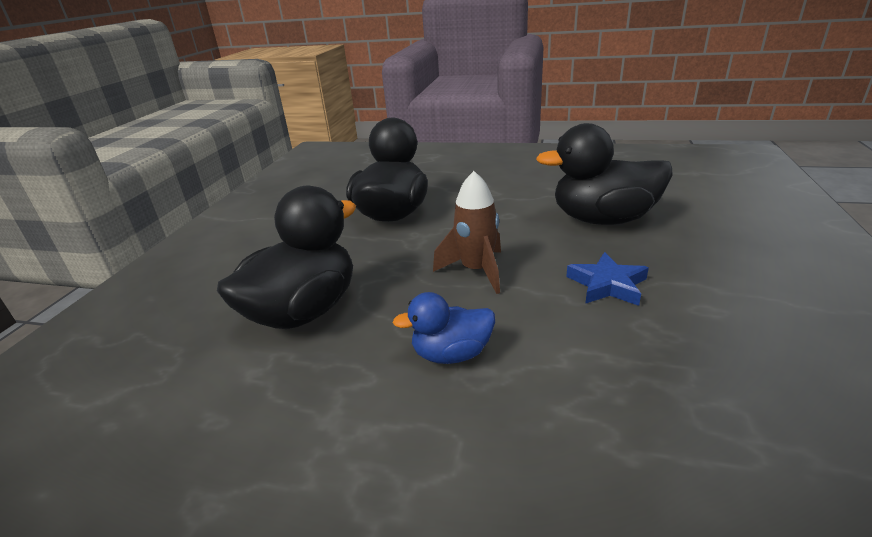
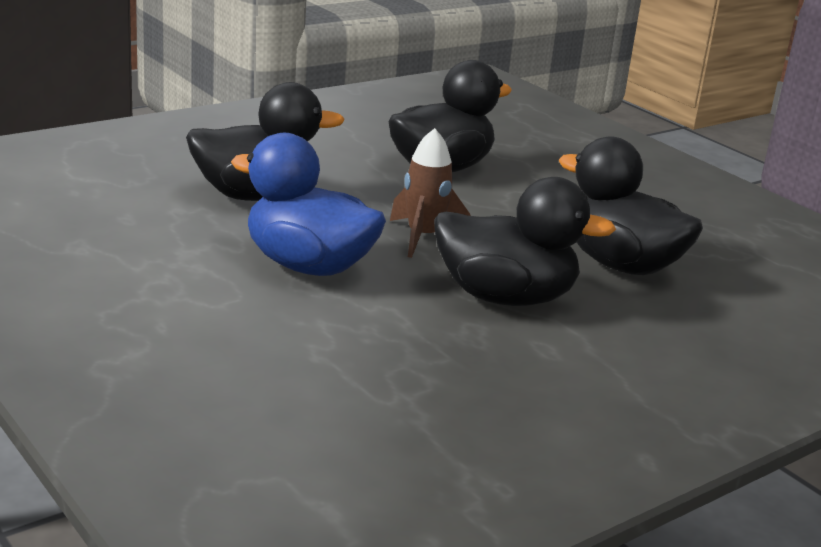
camera: 35 degrees right, 5 degrees down
(451, 354) = (308, 266): blue duck -> blue duck, size x1.86
(607, 285) = (505, 297): blue star -> black duck

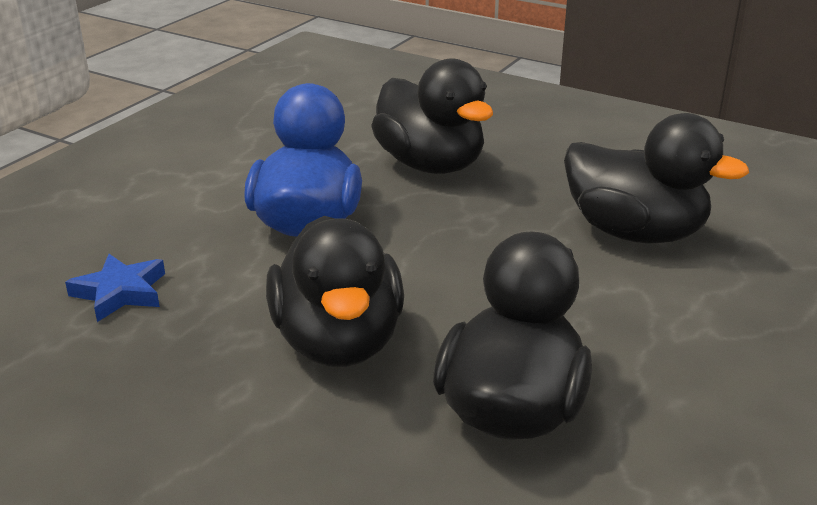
camera: 70 degrees right, 5 degrees up
(354, 370) = (120, 292): none -> blue star
(423, 237) = (436, 263): brown rocket -> none

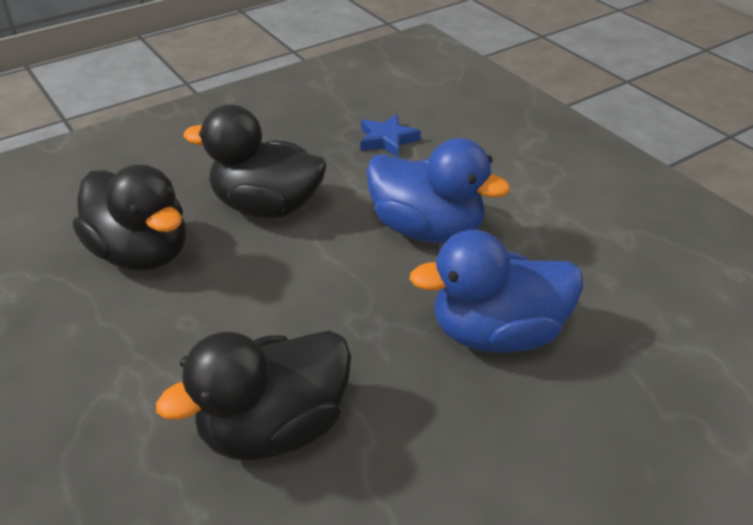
camera: 115 degrees right, 10 degrees up
(430, 165) = (496, 333): black duck -> blue duck

